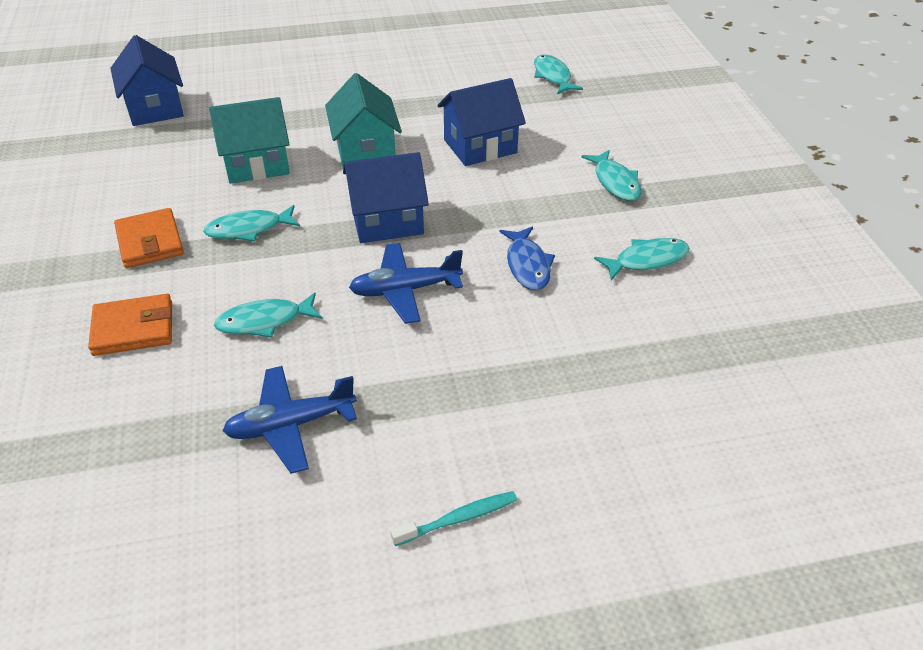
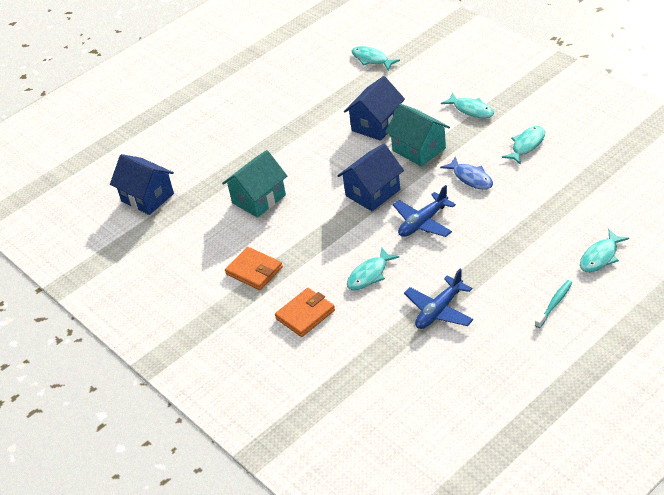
camera: 25 degrees left, 0 degrees up
(249, 229) = (301, 236): turquoise fish -> turquoise fish (600, 257)
(365, 150) = (313, 159): turquoise house -> turquoise house (419, 149)

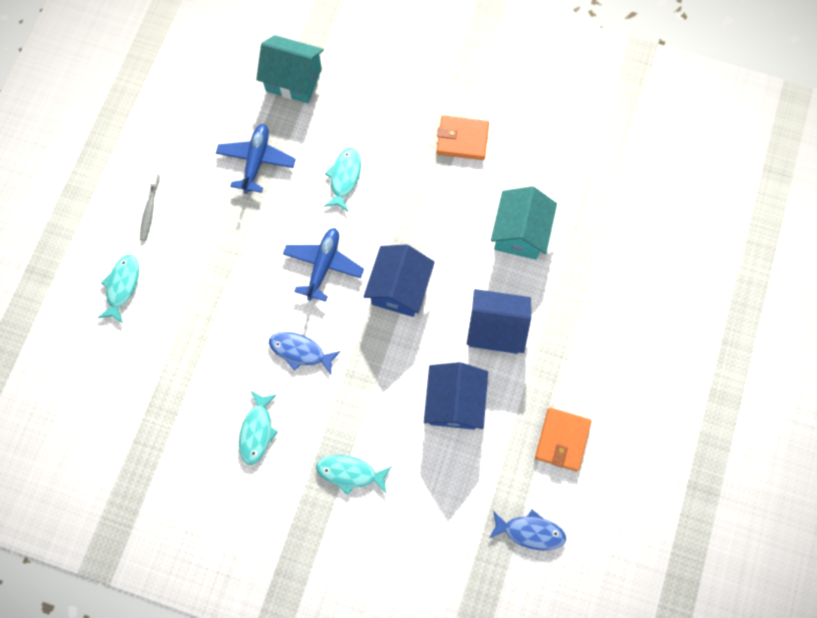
camera: 145 degrees right, 30 degrees up
(147, 197) = (644, 189): blue house -> blue house (495, 328)
(305, 314) = (381, 109): orange wallet -> orange wallet (562, 440)
(371, 59) = (530, 532): turquoise fish -> blue fish
(419, 149) = (381, 377): turquoise house -> turquoise house (294, 80)
(554, 304) = (150, 209): turquoise toothbrush -> grey toothbrush

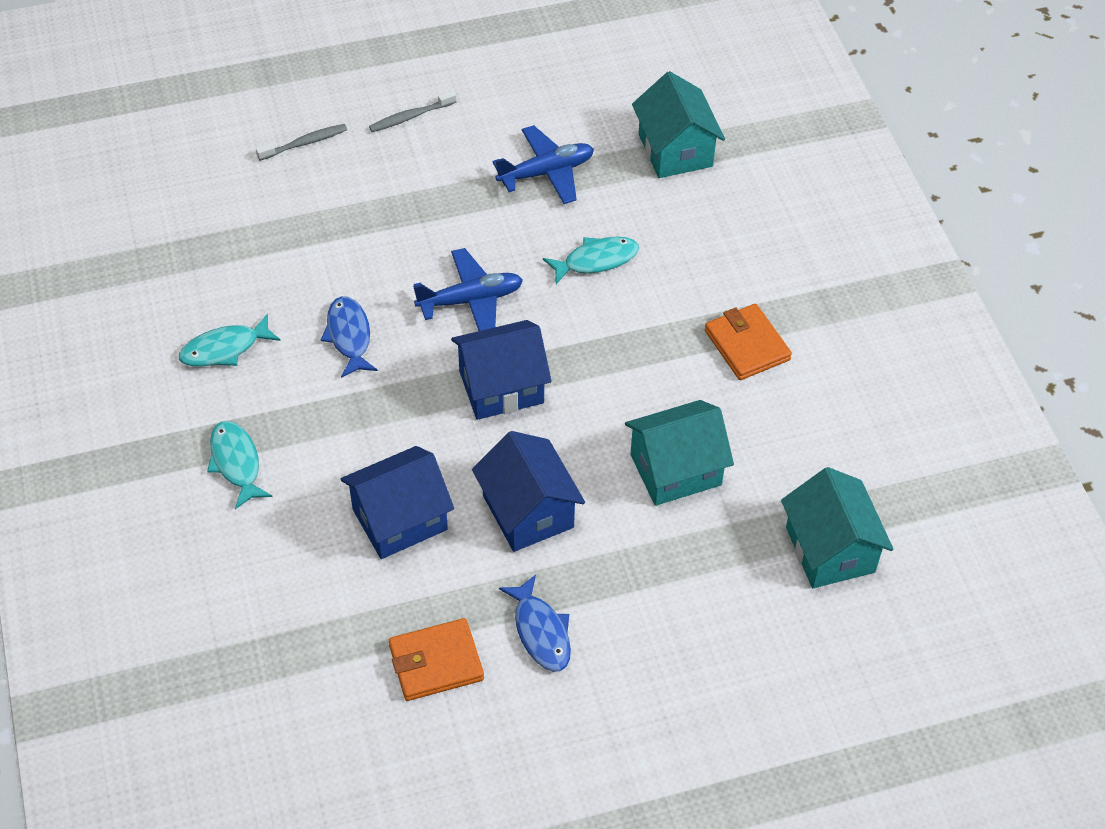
camera: 55 degrees right, 20 degrees down
(122, 286) = (304, 143): turquoise fish -> grey toothbrush
(530, 532) = (289, 690): blue fish -> blue fish (540, 631)
(621, 191) = (830, 549): none -> turquoise house

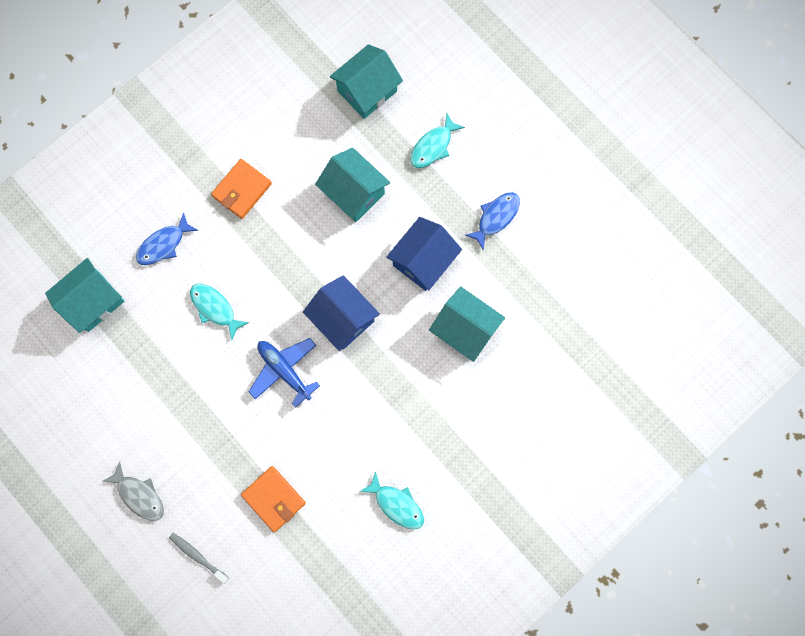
camera: 115 degrees left, 25 degrees up
(236, 463) = (475, 446): turquoise fish -> turquoise fish (433, 146)
(349, 336) = (349, 431): blue fish -> blue fish (164, 244)
(400, 519) = (464, 329): blue house -> turquoise house
(411, 117) = (139, 495): grey toothbrush -> grey fish
(436, 662) = (543, 262): orange wallet -> orange wallet (274, 499)
(546, 172) = (151, 376): blue plane -> none

